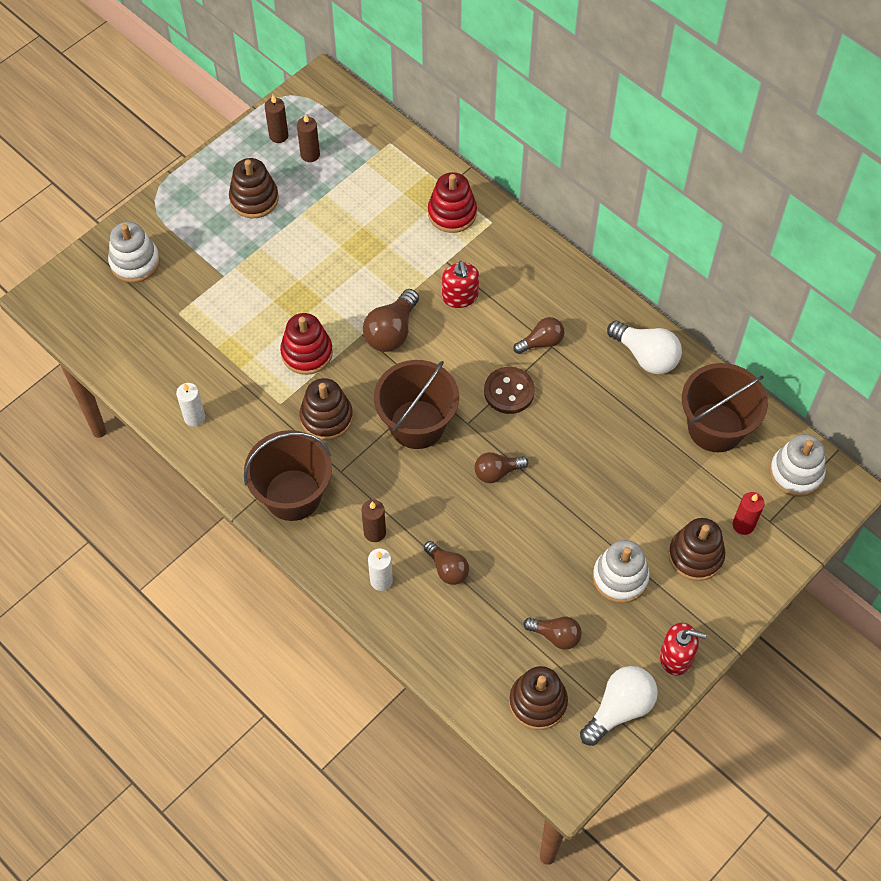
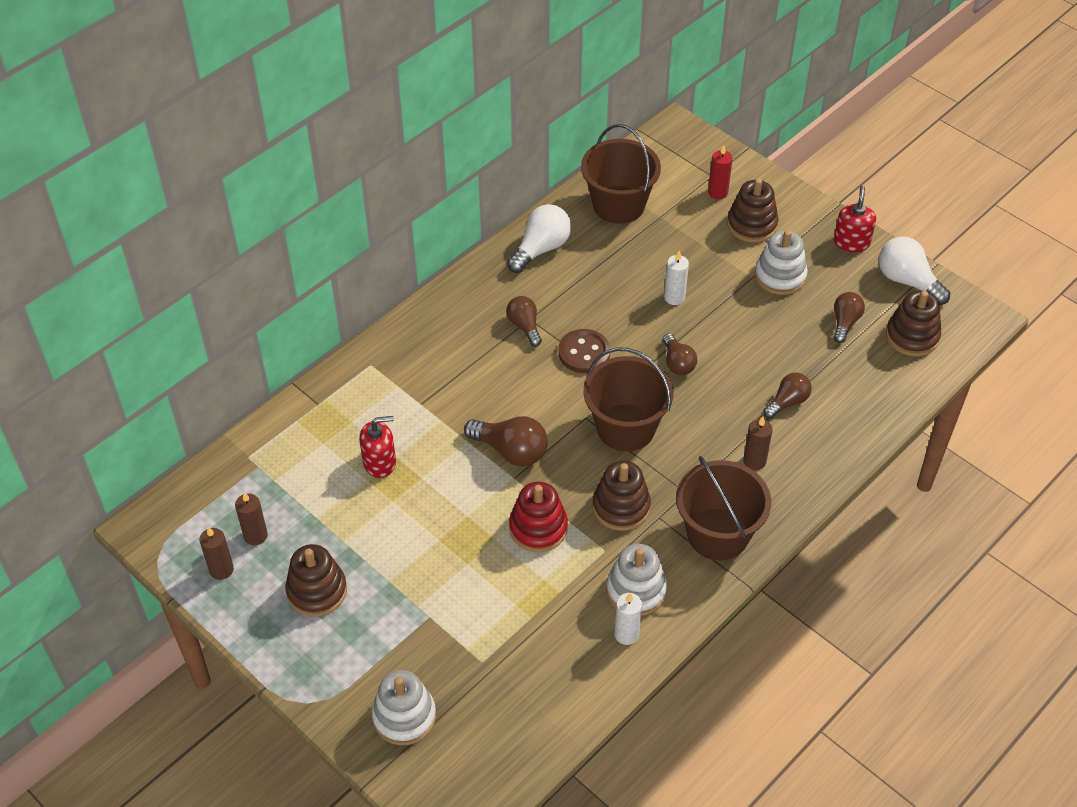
camera: 90 degrees left, 10 degrees down
(381, 580) = (807, 455): white candle -> white candle (674, 297)
(452, 213) = (355, 399): red stacking toy -> none
(460, 296) = (466, 392): red soap dispenser -> red soap dispenser (379, 462)
(796, 473) = (662, 156): white stacking toy -> white stacking toy (636, 590)

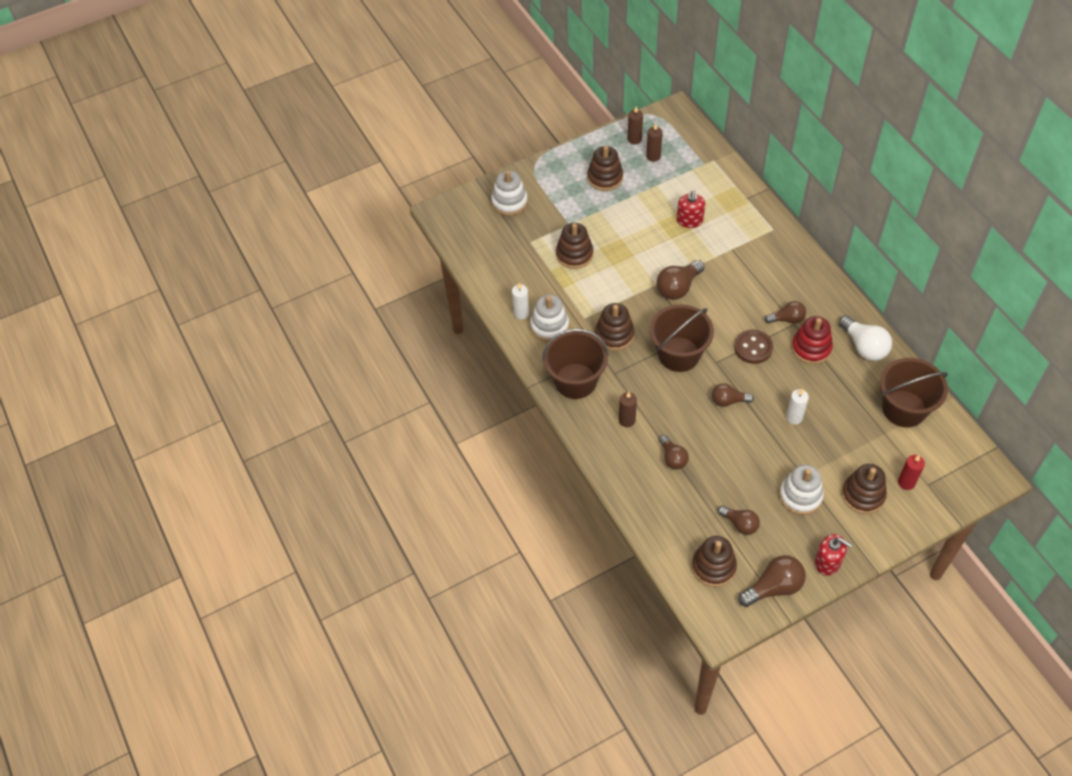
camera: 110 degrees right, 5 degrees up
(489, 593) = (574, 254): none -> brown stacking toy
(538, 528) = (613, 288): red stacking toy -> red stacking toy (811, 348)
(907, 281) = (773, 587): white light bulb -> brown light bulb

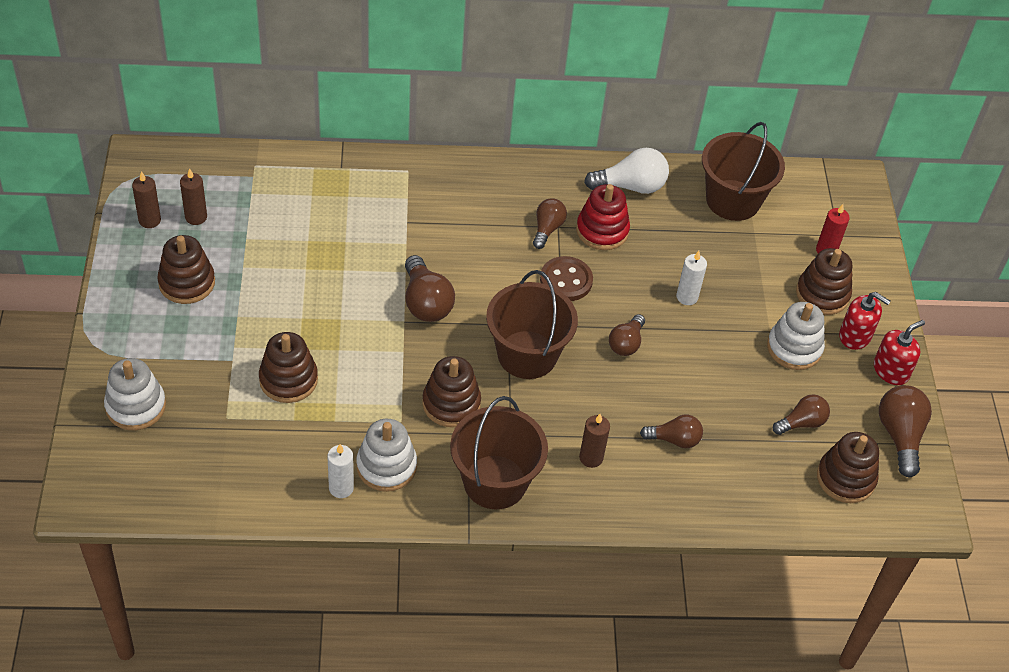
camera: 70 degrees left, 5 degrees down
(689, 220) = (330, 237): red soap dispenser -> red soap dispenser (855, 336)

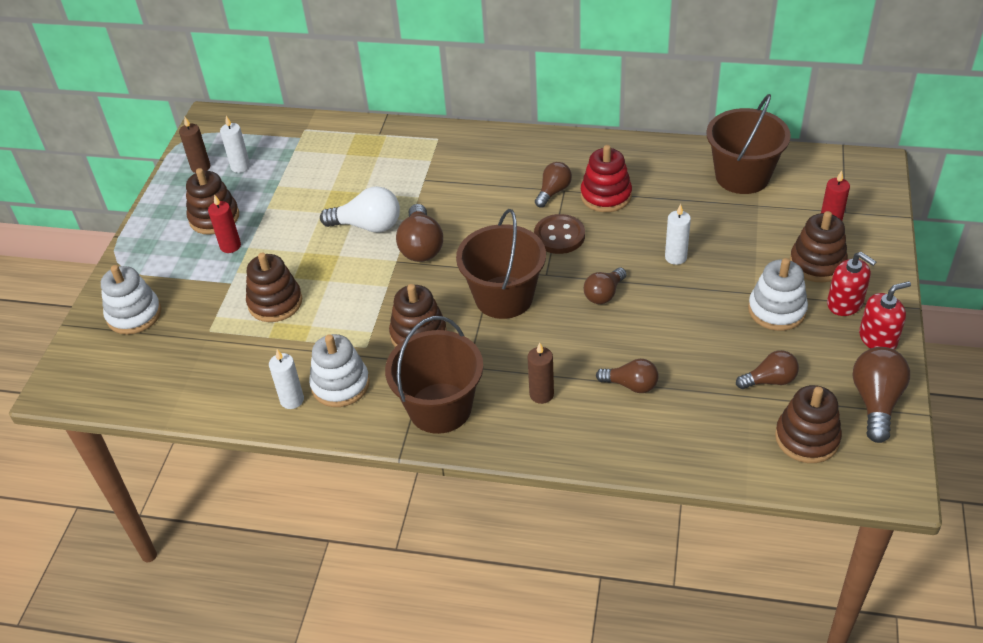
camera: 20 degrees right, 5 degrees down
(196, 217) = (240, 167): brown candle -> white candle
(217, 316) = (230, 246): none -> red candle
(630, 186) = (643, 160): white light bulb -> white light bulb (367, 226)

